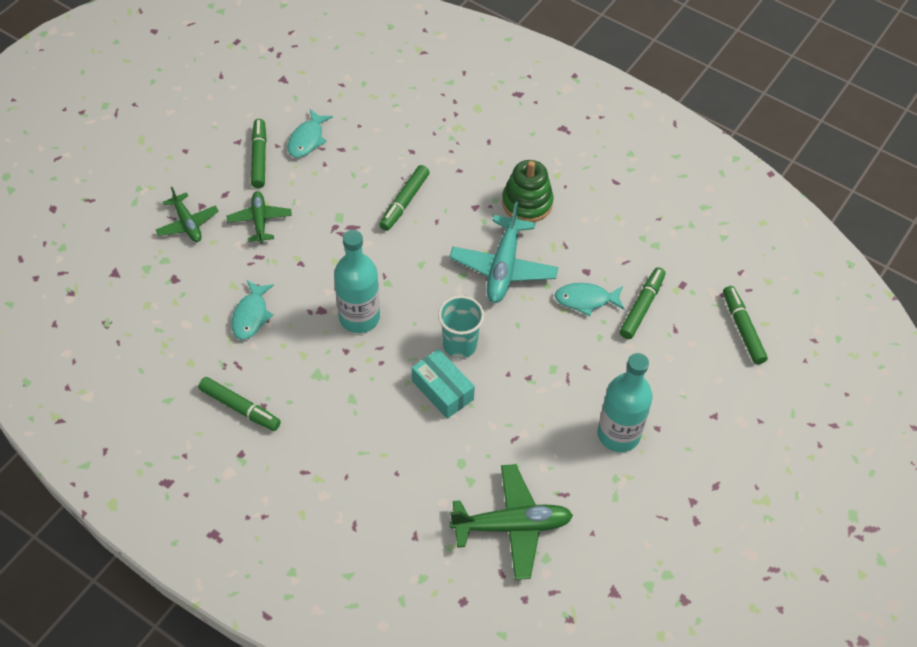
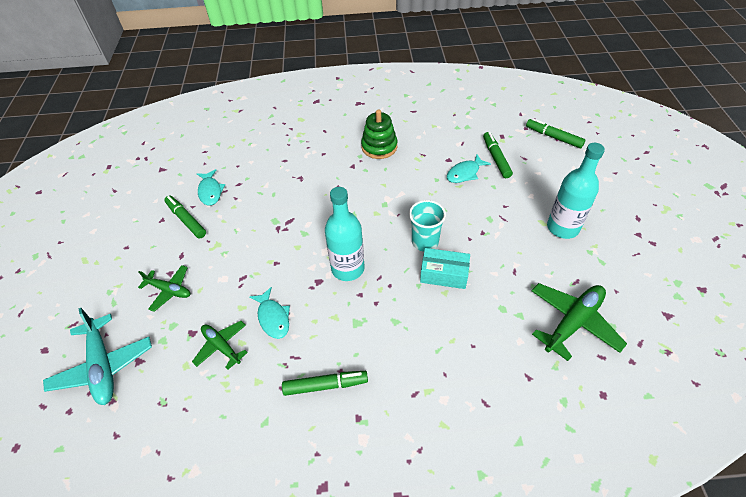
camera: 35 degrees left, 5 degrees down
(260, 220) = (222, 255): green plane -> green plane (222, 346)
(404, 202) = (308, 188): green marker -> none
(503, 267) = (402, 185): turquoise plane -> turquoise plane (103, 366)

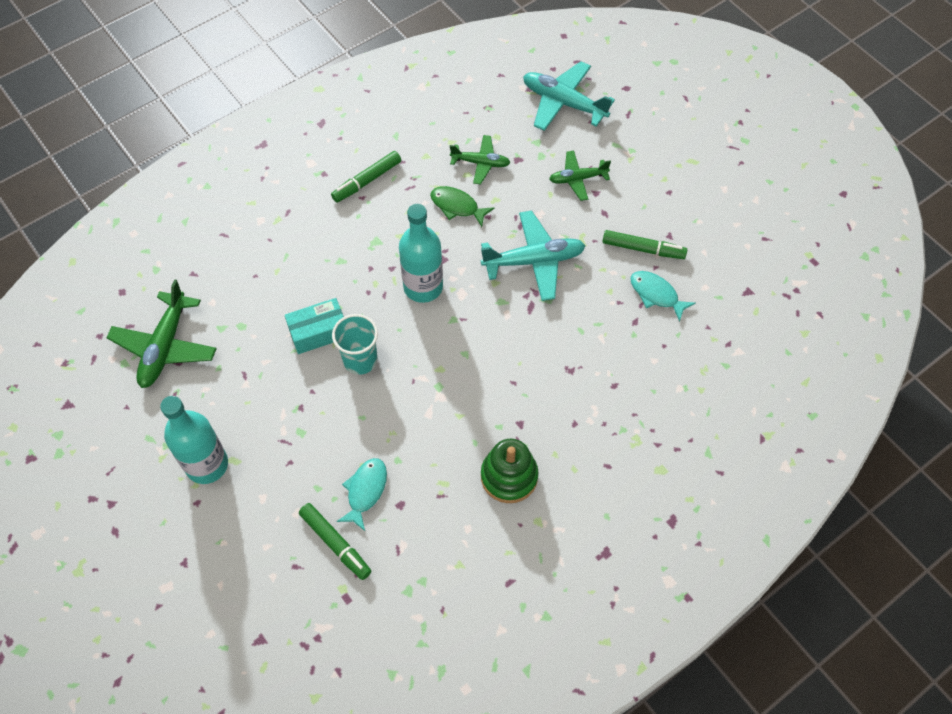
camera: 145 degrees right, 10 degrees up
(259, 247) = (534, 261): none -> turquoise plane
(273, 317) = (457, 206): turquoise fish -> green fish
(553, 137) = (267, 638): green marker -> none

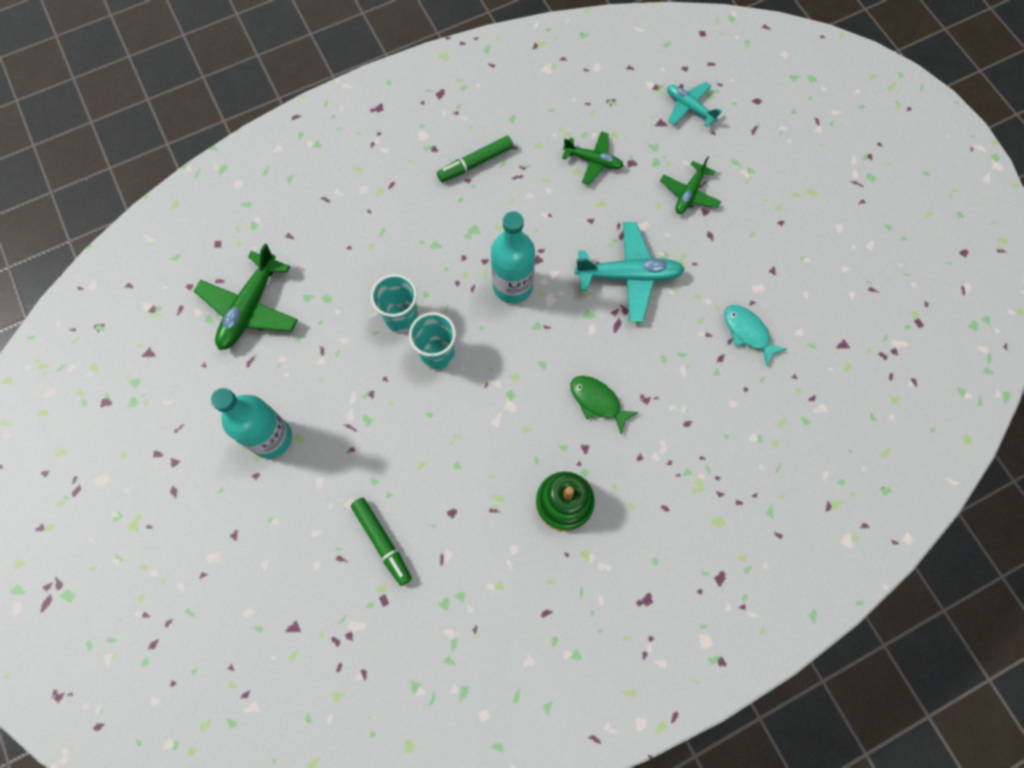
camera: 10 degrees right, 10 degrees up
(318, 332) = (401, 317): turquoise box -> turquoise cup
(365, 491) = (420, 492): turquoise fish -> none
(457, 206) = (561, 204): green fish -> green fish (597, 401)
(563, 103) = (689, 108): turquoise plane -> turquoise plane, size x0.61
(577, 179) = (689, 193): green plane -> green plane turned 60 degrees counterclockwise
(643, 249) = (743, 280): green marker -> none

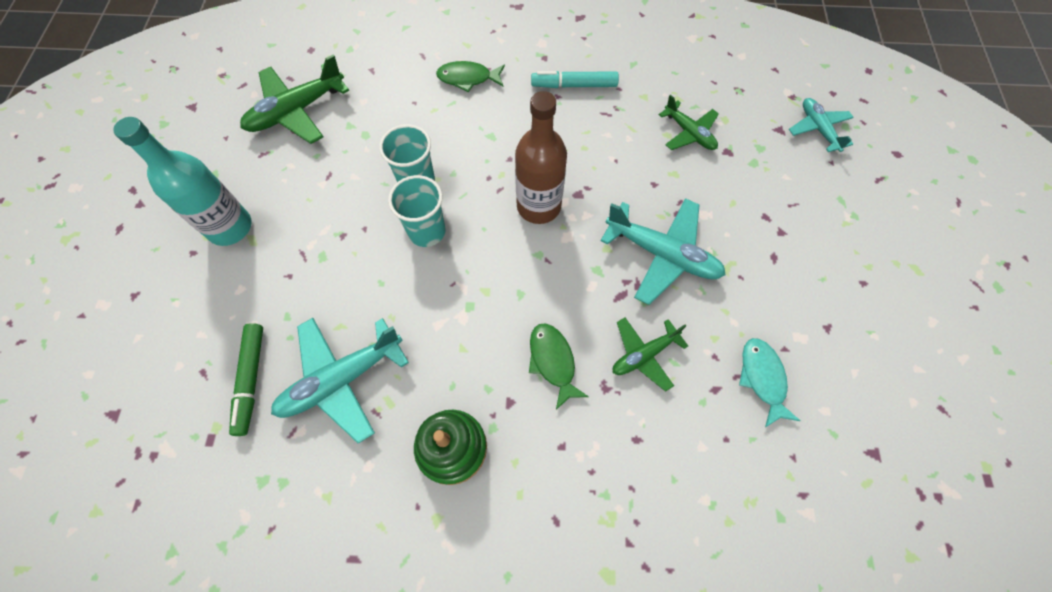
camera: 30 degrees right, 5 degrees down
(381, 201) = (468, 78): none -> green fish
(451, 502) = (341, 379): none -> turquoise plane
(475, 163) = (574, 85): green marker -> turquoise marker
(512, 286) = (538, 206): turquoise bottle -> brown bottle
(689, 193) = (773, 207): green plane -> green plane (644, 355)

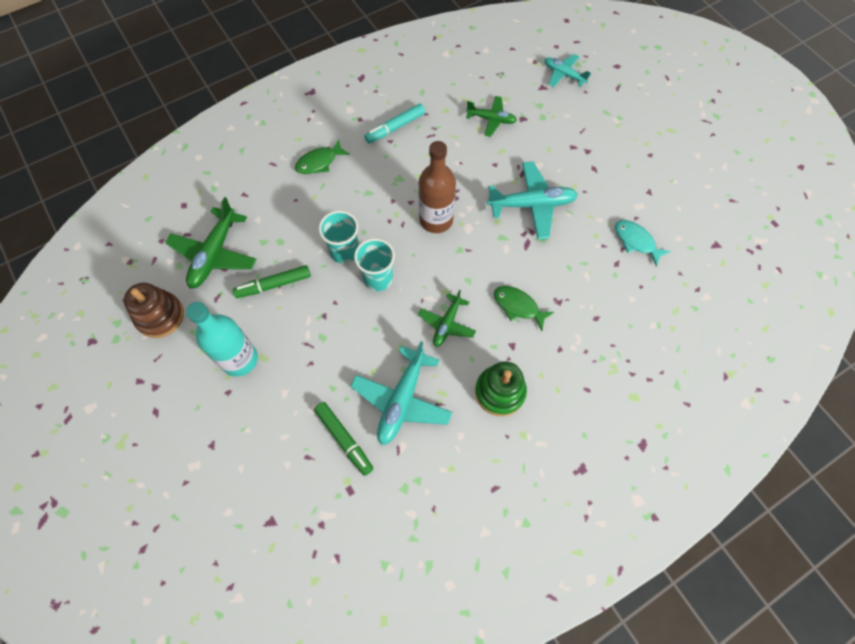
camera: 35 degrees left, 0 degrees up
(201, 140) = (160, 316): none -> brown stacking toy
(323, 174) = (274, 285): none -> green marker
(644, 355) = (565, 269): green plane -> green plane (446, 324)

